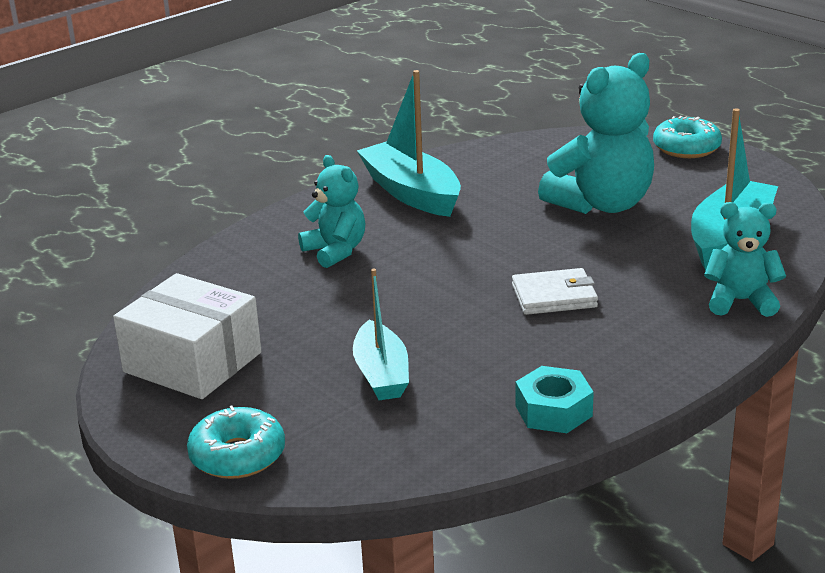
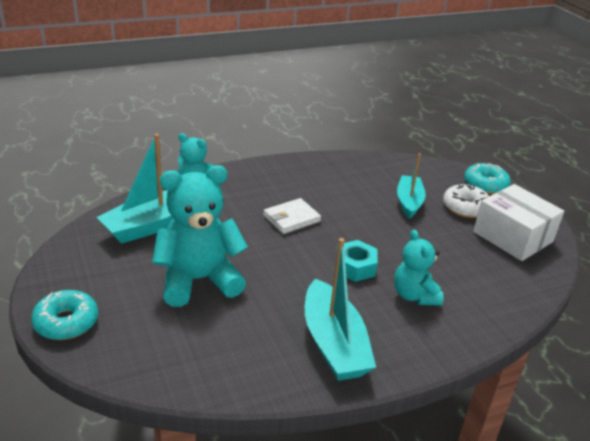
camera: 165 degrees left, 5 degrees up
(276, 393) = (465, 207): none -> white donut
(553, 411) = (335, 165): turquoise nut -> turquoise nut (355, 267)
(554, 296) = (291, 218): white wallet -> white wallet turned 45 degrees counterclockwise

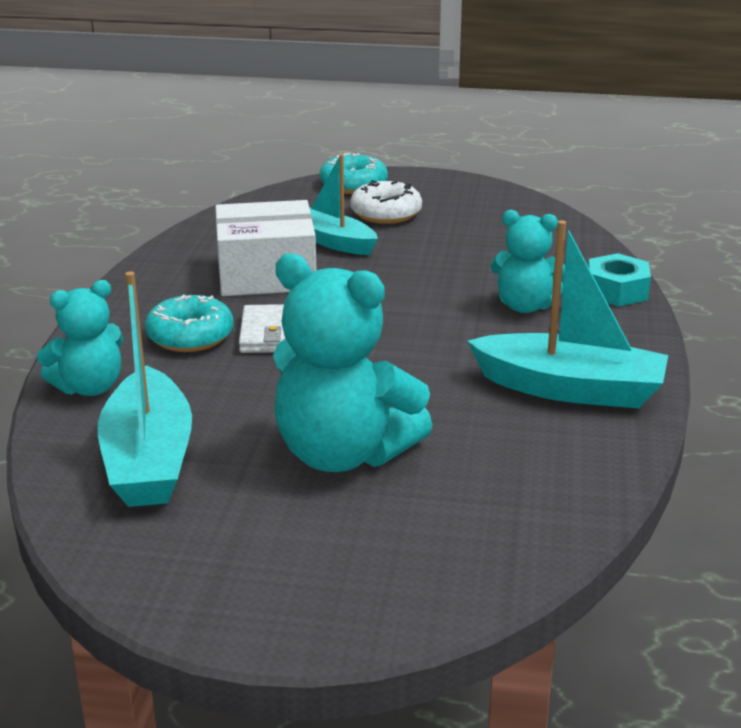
camera: 55 degrees left, 5 degrees down
(66, 322) = (332, 611): turquoise donut -> turquoise donut (190, 336)
(198, 280) = (343, 453): turquoise teddy bear -> turquoise teddy bear turned 75 degrees counterclockwise
(355, 267) = (432, 324): turquoise nut -> turquoise nut (616, 290)
(512, 237) = (472, 210): white box -> white box (266, 274)

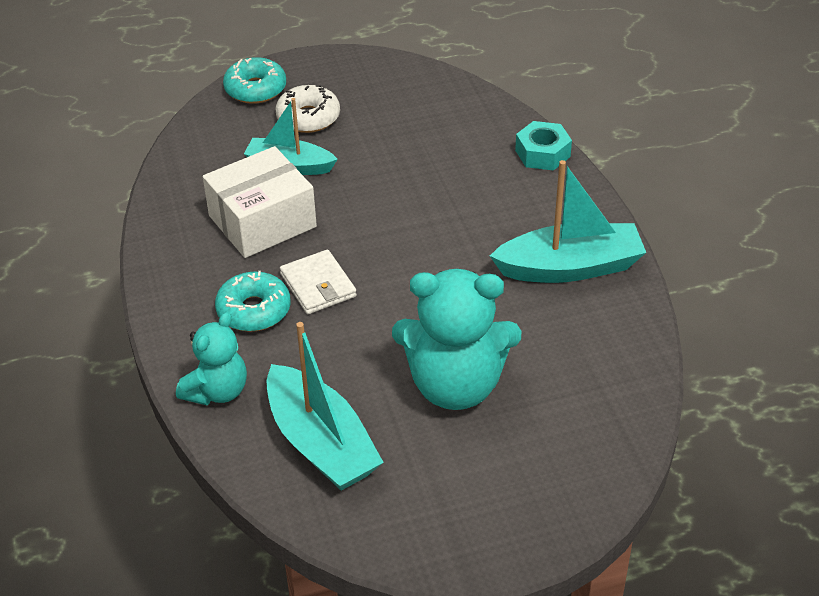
camera: 25 degrees left, 15 degrees up
(525, 306) = (487, 192): turquoise teddy bear -> none

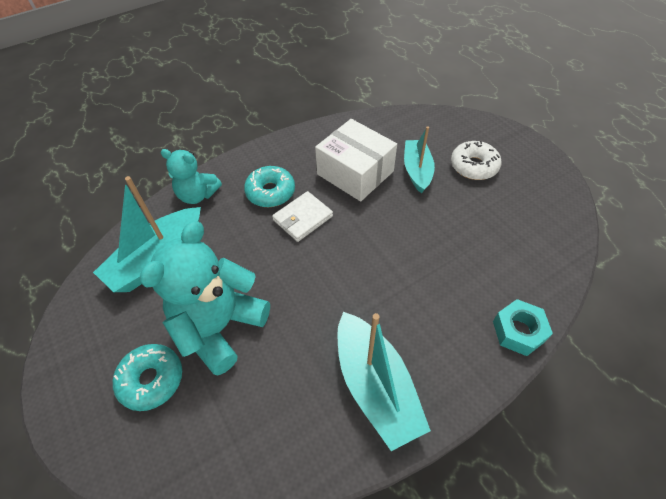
camera: 75 degrees right, 10 degrees up
(255, 89) = (487, 132): turquoise donut -> turquoise donut (151, 380)
(455, 385) = (220, 326): turquoise teddy bear -> turquoise teddy bear turned 45 degrees clockwise

